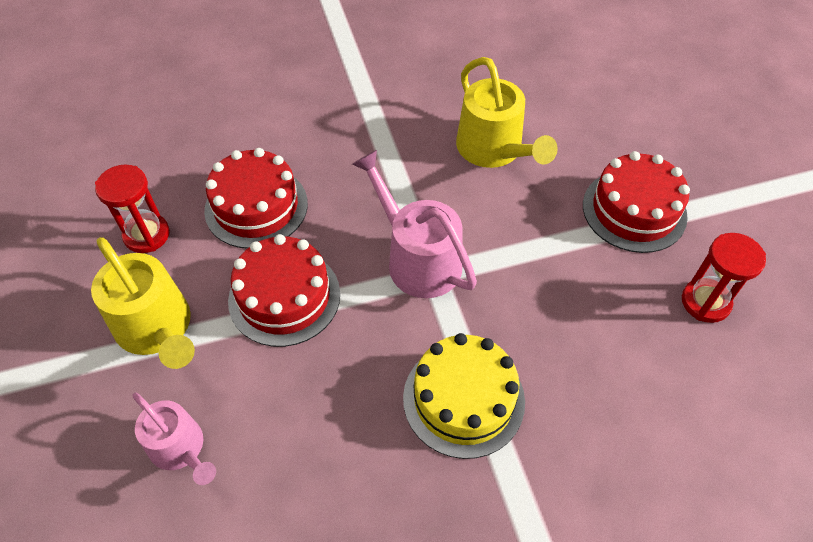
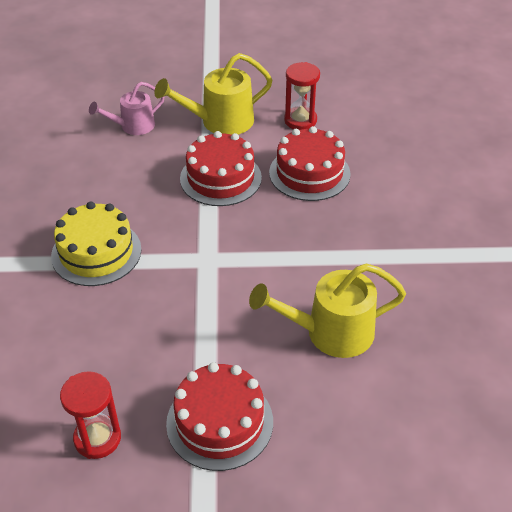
camera: 105 degrees right, 10 degrees down
(418, 259) = (225, 253): pink watering can -> none

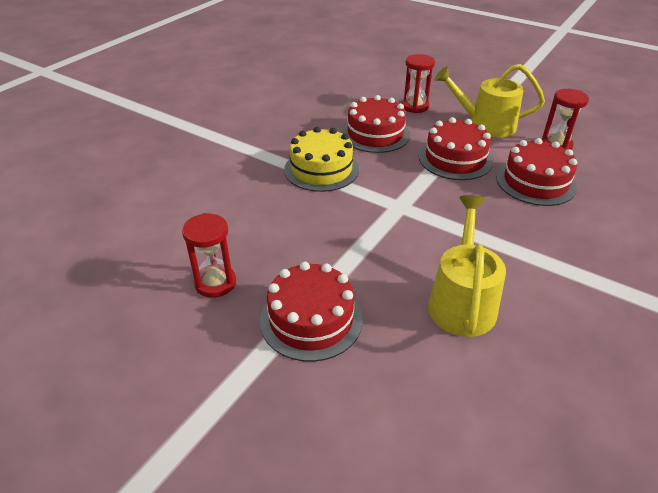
camera: 35 degrees right, 5 degrees down
(118, 181) = (375, 134): none -> red cake
(133, 126) = (415, 106): pink watering can -> red hourglass
(331, 332) = (462, 302): yellow watering can -> yellow watering can turned 75 degrees clockwise

